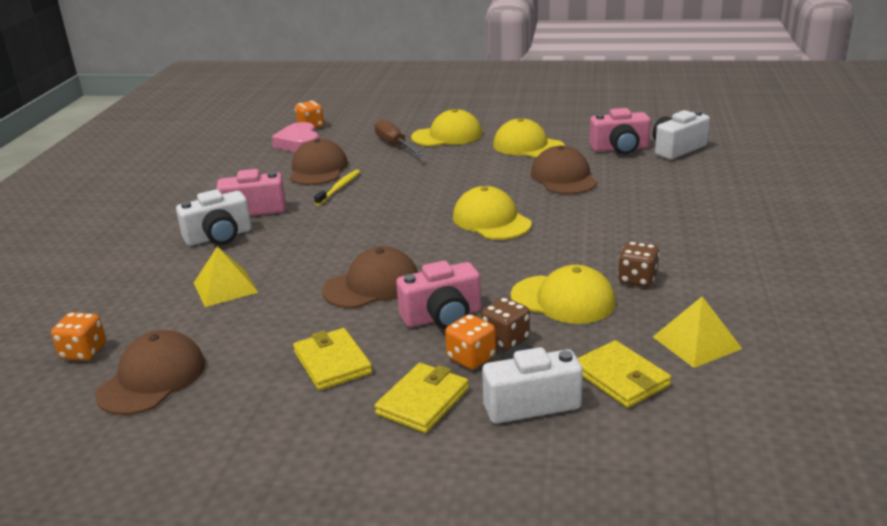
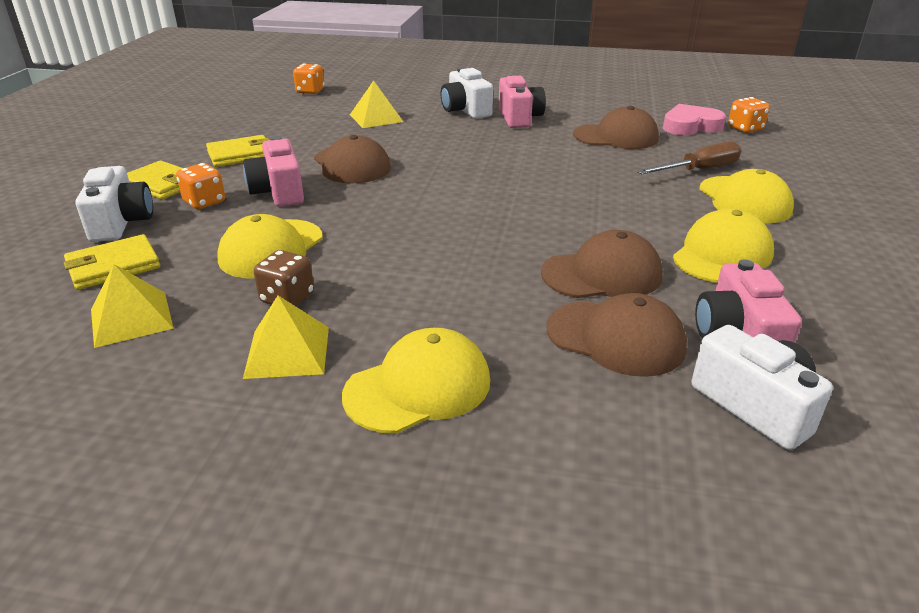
camera: 90 degrees right, 5 degrees up
(152, 378) = (264, 109): brown cap -> brown cap (615, 338)
(339, 188) = (567, 147): yellow toothbrush -> none
(491, 220) = (471, 219): yellow cap -> yellow cap (418, 387)
(505, 339) = (220, 217): brown dice -> none
(702, 268) = (287, 352): none -> yellow pyramid

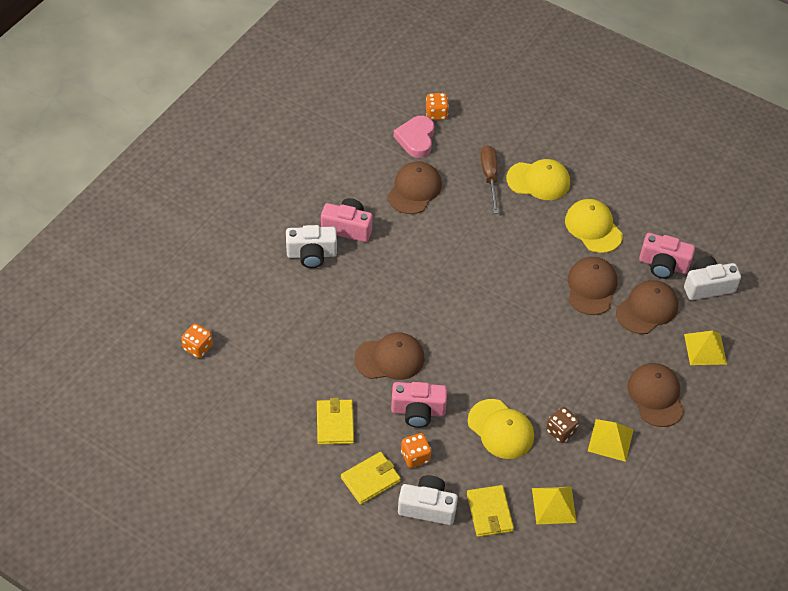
camera: 70 degrees left, 20 degrees up
(376, 118) = (298, 318): yellow pyramid -> yellow pyramid (705, 349)
(418, 387) = (656, 396): yellow cap -> brown cap

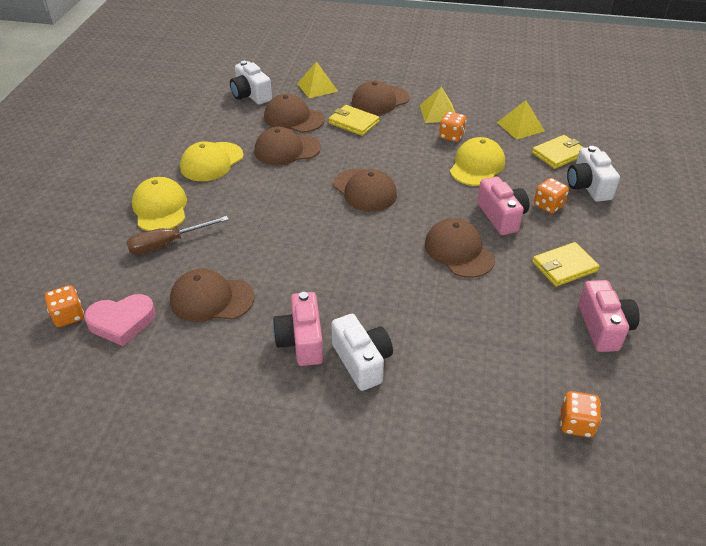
camera: 110 degrees left, 10 degrees down
(370, 479) = (597, 225): yellow wallet -> yellow wallet (353, 122)
(501, 324) = (365, 190): none -> brown cap
(561, 431) = (451, 136): brown dice -> orange dice
(663, 265) = (238, 118): pink camera -> pink camera (603, 327)

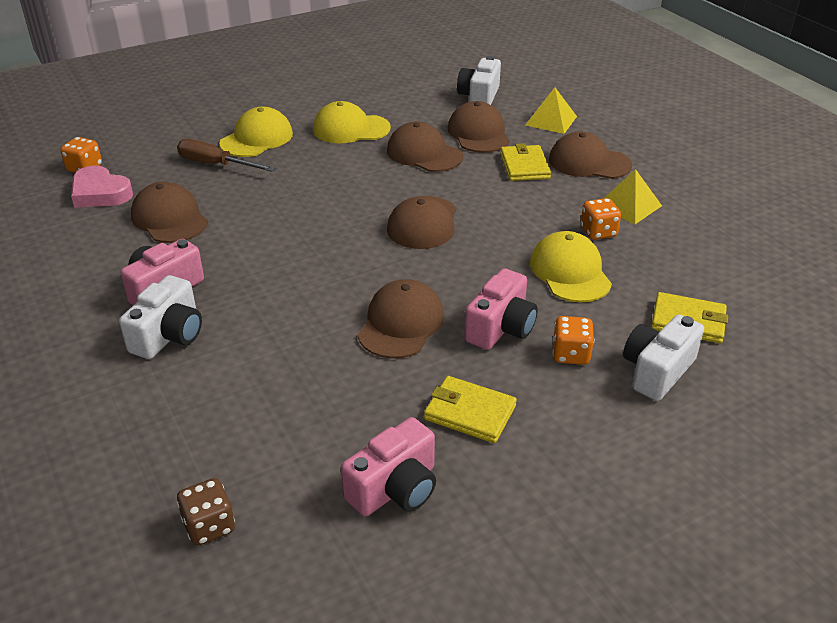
camera: 50 degrees right, 5 degrees down
(477, 166) = (570, 272): yellow cap -> yellow cap turned 90 degrees counterclockwise
(520, 126) = (698, 270): yellow pyramid -> none
(576, 424) = (209, 526): orange dice -> brown dice

